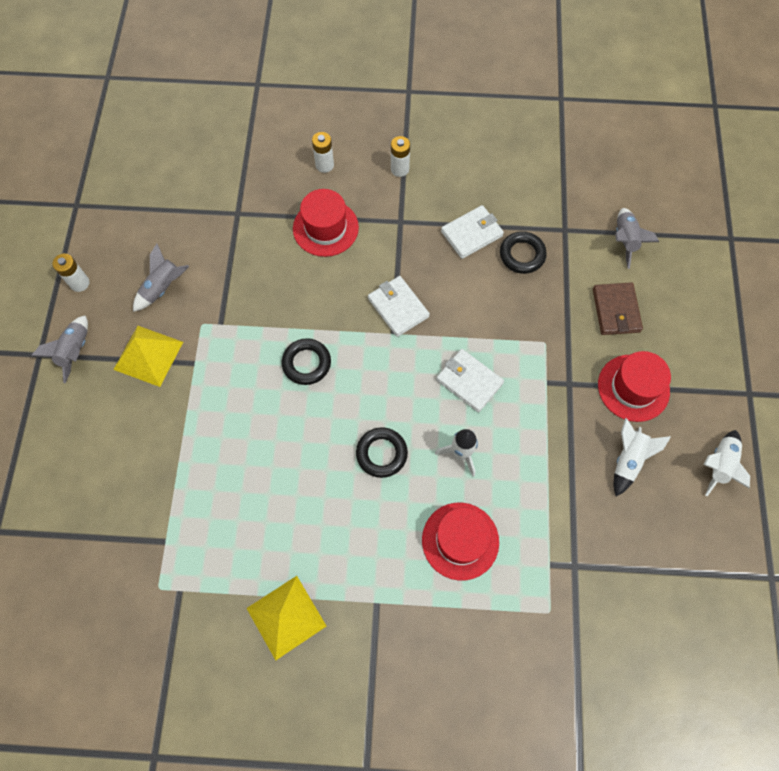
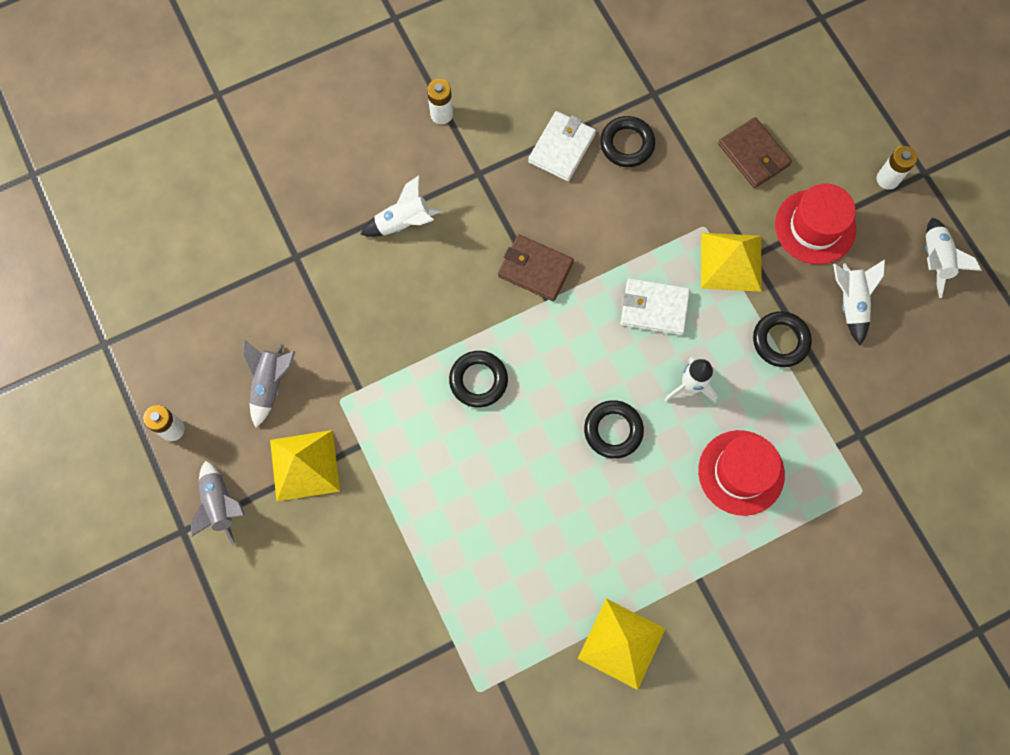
camera: 30 degrees left, 5 degrees up
(324, 165) = (356, 151): white battery -> white battery (887, 179)
(325, 228) = (404, 222): red hat -> white rocket
(398, 308) = (535, 269): white wallet -> brown wallet
(550, 379) = (731, 261): none -> yellow pyramid
(553, 458) = (780, 341): none -> black ring
(625, 240) = (720, 74): grey rocket -> none

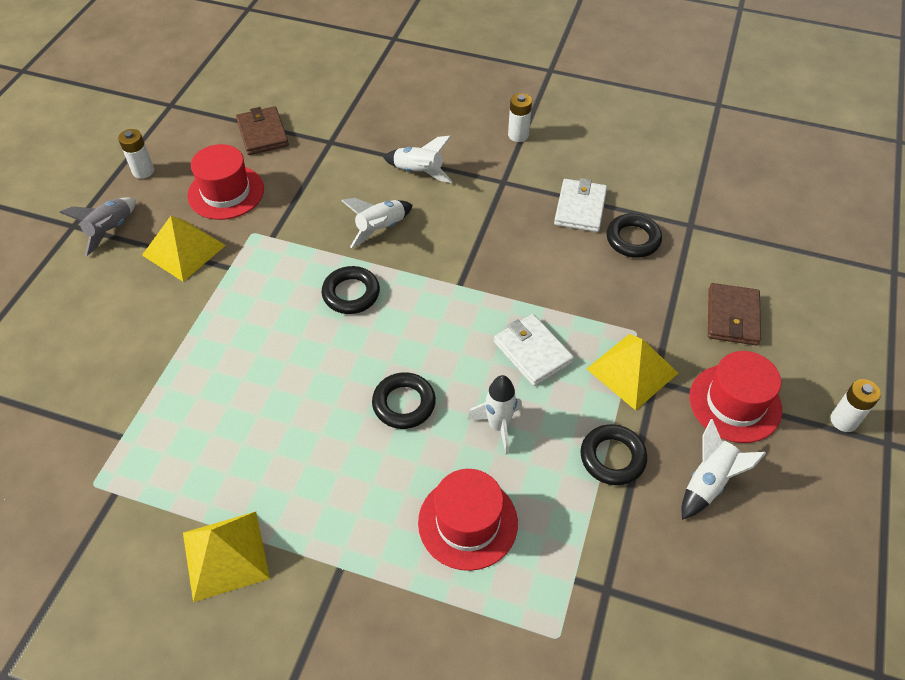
camera: 45 degrees right, 20 degrees down
(270, 384) = (226, 192): grey rocket -> red hat
(535, 269) = (473, 261): brown wallet -> brown wallet (262, 133)
(561, 148) = (580, 208): white wallet -> white wallet turned 60 degrees counterclockwise
(935, 260) = (830, 516): white rocket -> white rocket (380, 229)

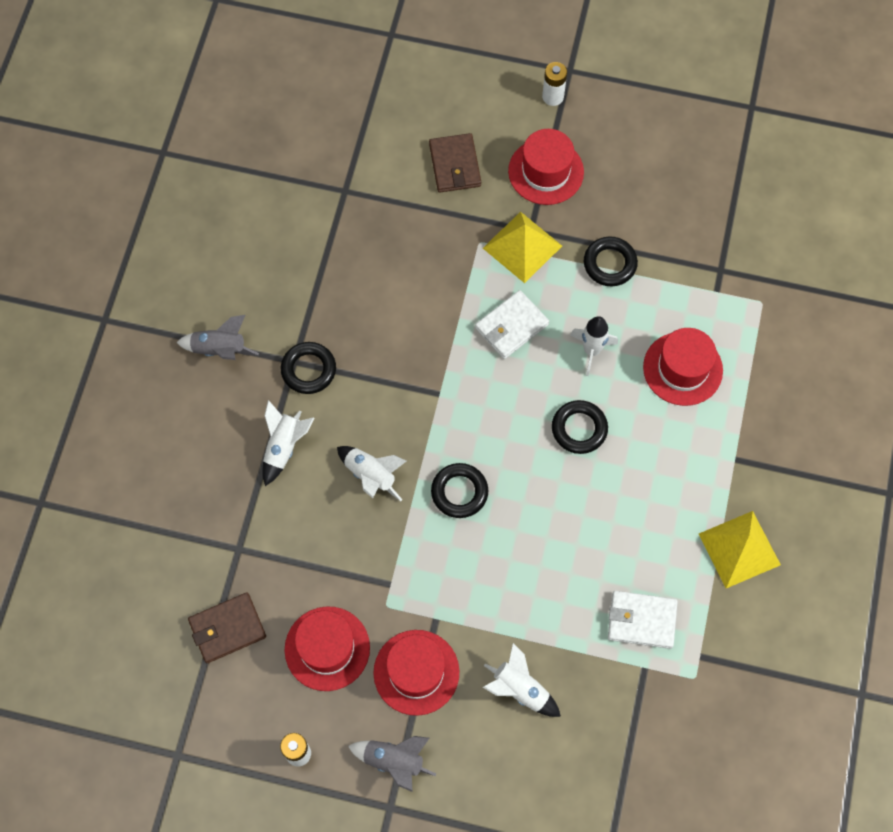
camera: 95 degrees left, 15 degrees up
(184, 250) = (416, 672): yellow pyramid -> red hat
(518, 135) = (220, 349): white battery -> grey rocket
(580, 208) = (328, 288): white wallet -> white wallet (641, 620)
(633, 239) = (367, 241): black ring -> black ring (308, 370)
(708, 482) = (621, 196): white rocket -> white rocket (520, 689)
(732, 317) = (455, 165): brown wallet -> brown wallet turned 75 degrees clockwise

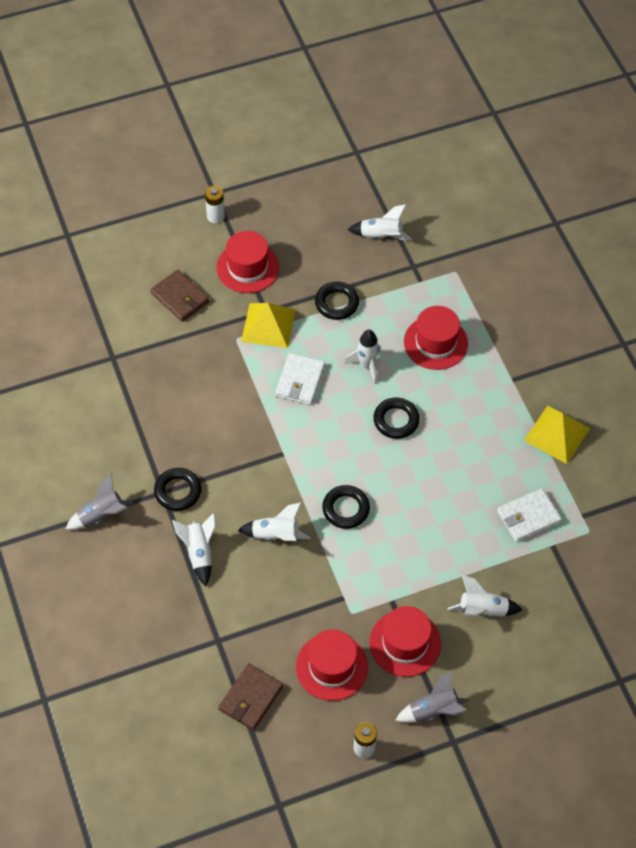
camera: 35 degrees left, 10 degrees down
(710, 216) = (381, 236): none -> white rocket

